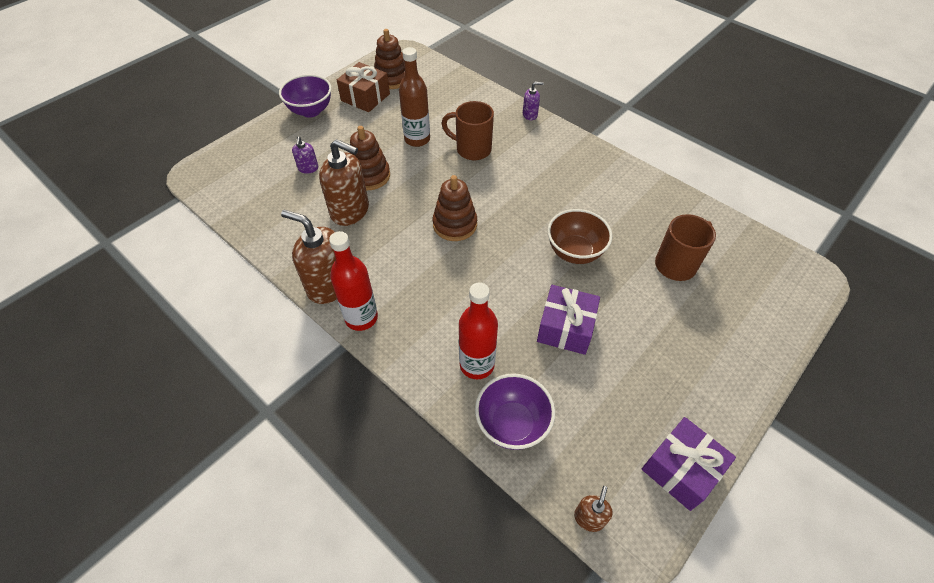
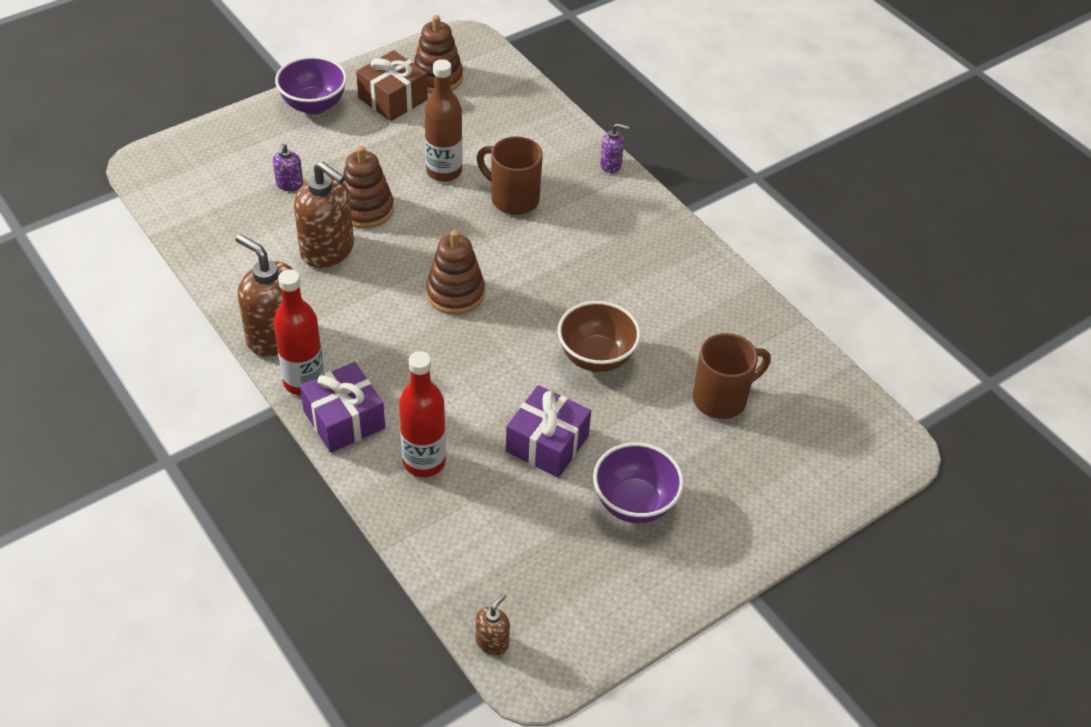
camera: 10 degrees right, 5 degrees down
(512, 424) = (442, 532): purple bowl -> purple bowl (634, 503)
(681, 469) = (618, 619): purple gift -> purple gift (344, 419)

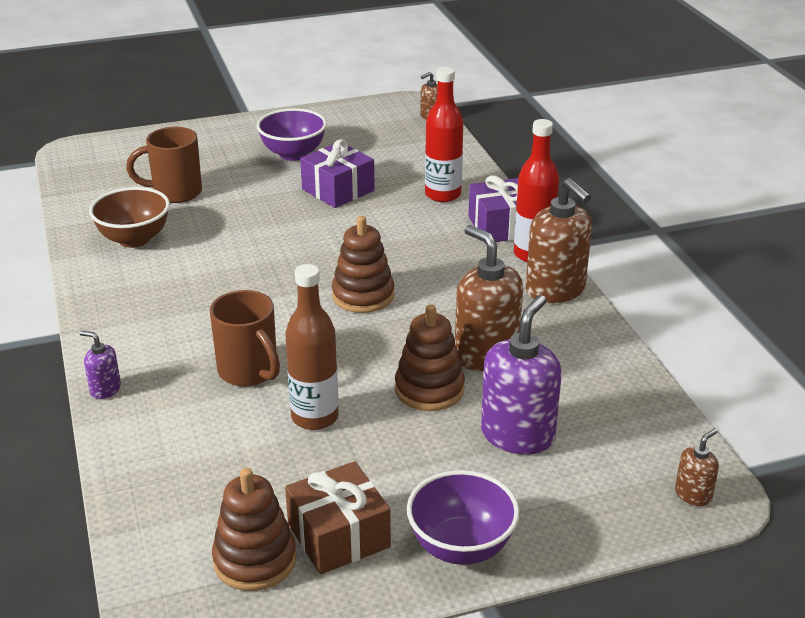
camera: 160 degrees left, 15 degrees down
(160, 163) = (693, 495): none -> brown soap dispenser
(289, 184) = (517, 435): purple soap dispenser -> purple soap dispenser, size x2.07
(596, 357) = (259, 231): brown bowl -> brown bowl (134, 239)

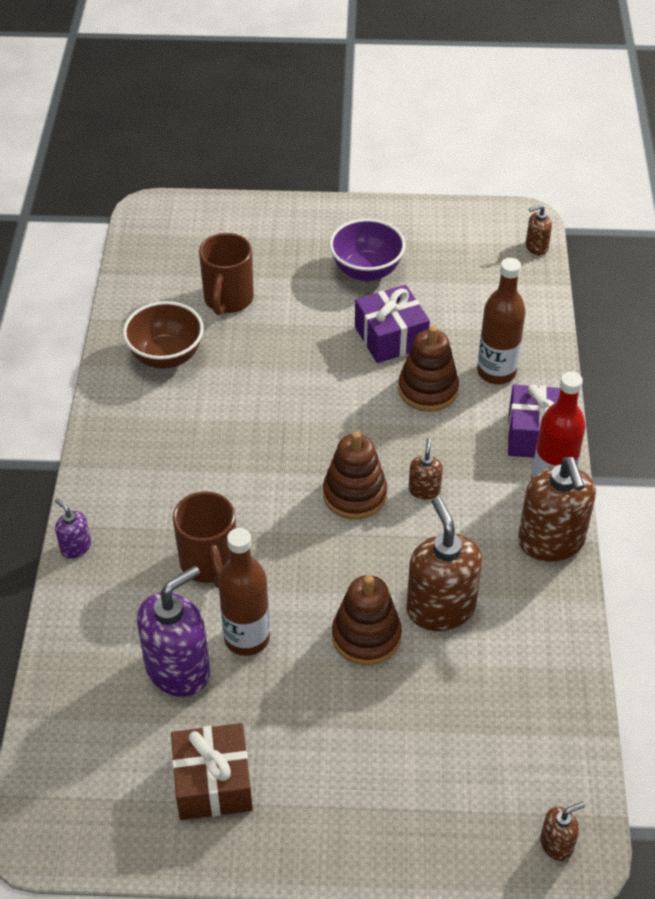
camera: 20 degrees right, 15 degrees up
(175, 193) = (228, 300): brown mug -> brown mug turned 90 degrees counterclockwise
(255, 560) = (132, 785): brown stacking toy -> brown stacking toy (428, 390)
(424, 280) = (424, 490): none -> brown soap dispenser
(443, 195) = (496, 372): red bottle -> brown bottle
(461, 547) = (313, 831): purple bowl -> none
(517, 435) = (424, 718): purple soap dispenser -> purple soap dispenser (178, 669)

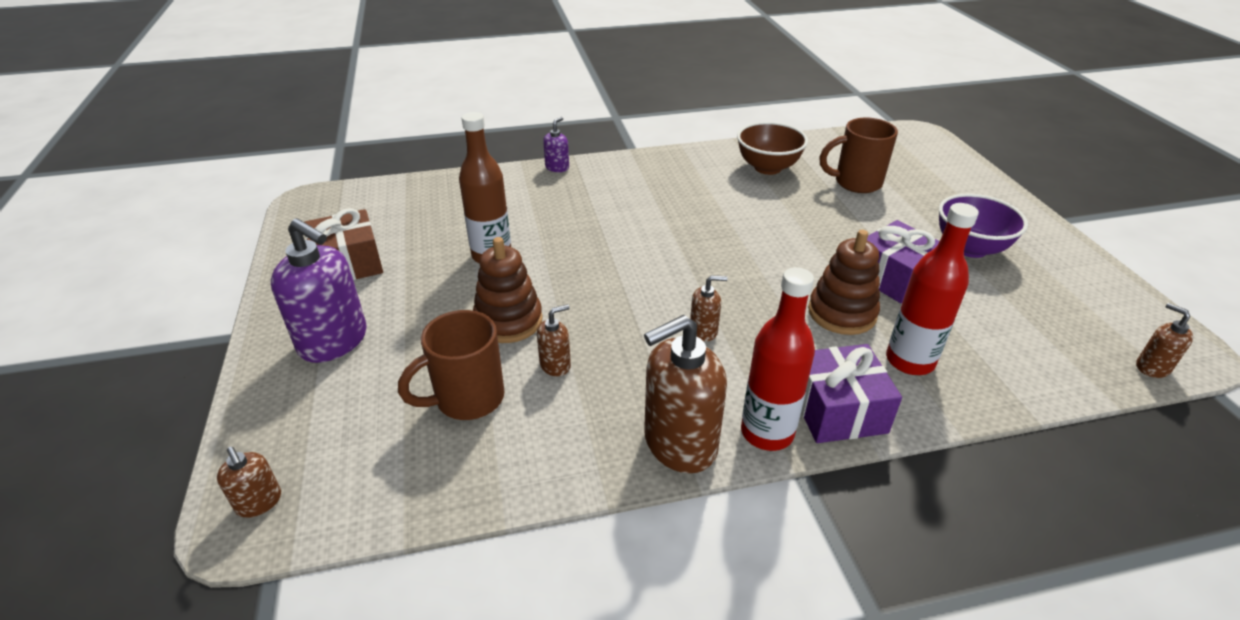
camera: 75 degrees right, 10 degrees down
(178, 669) = (455, 229): purple soap dispenser -> purple soap dispenser (334, 341)
(209, 563) = (562, 224): brown mug -> brown mug (467, 399)
(354, 494) = (674, 287): brown stacking toy -> none
(440, 608) = (555, 365): brown soap dispenser -> brown soap dispenser, size x0.48
(496, 372) = (909, 361): brown bottle -> red bottle

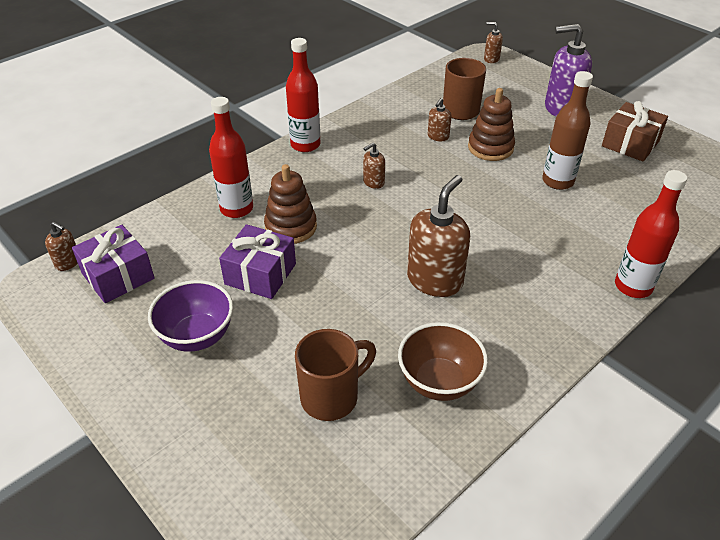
camera: 150 degrees right, 5 degrees up
(557, 167) = (633, 286): purple soap dispenser -> red bottle
(679, 443) = (345, 127): brown soap dispenser -> brown soap dispenser (435, 280)
(837, 410) = (273, 167): purple gift -> purple gift (118, 276)

